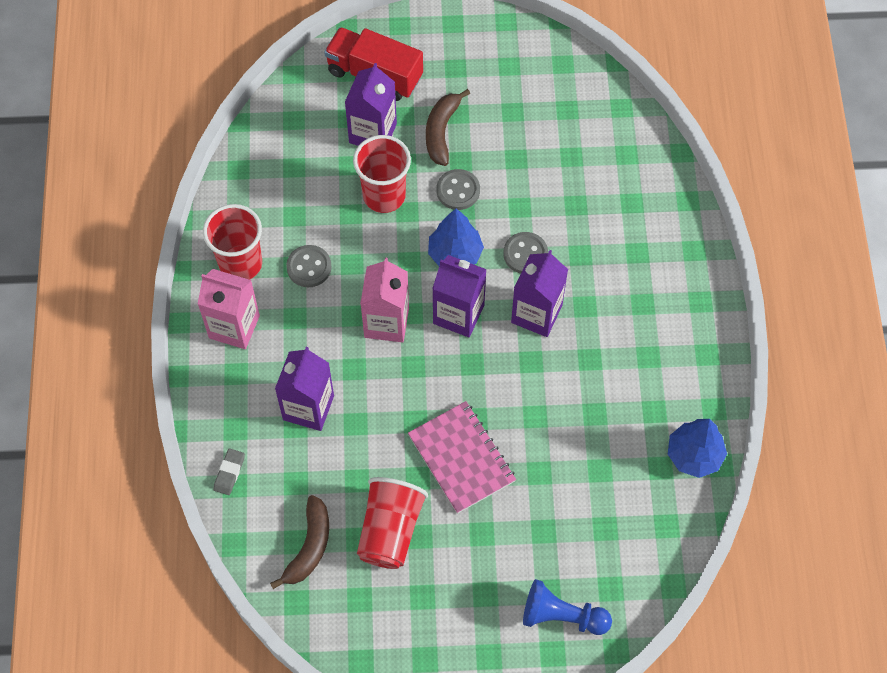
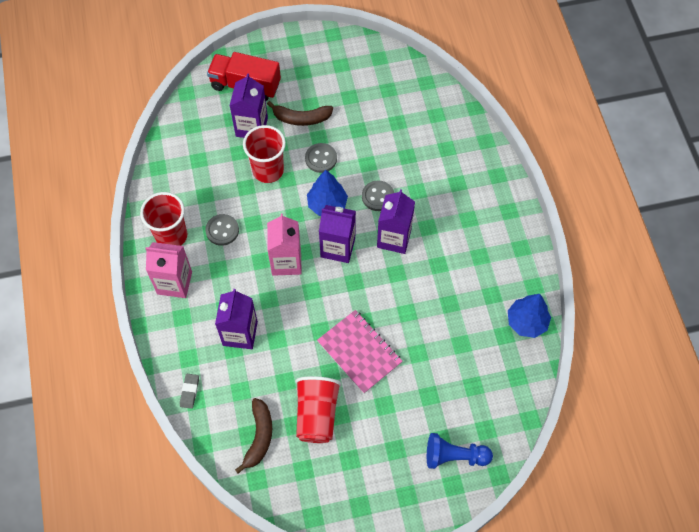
camera: 10 degrees left, 0 degrees up
(441, 131) = (301, 118): brown banana -> brown banana turned 90 degrees counterclockwise

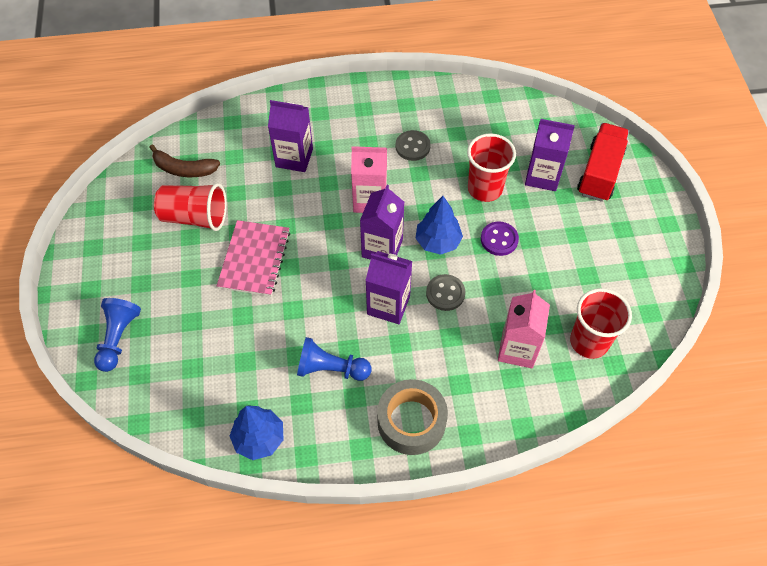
camera: 95 degrees right, 5 degrees down
(171, 236) = (410, 106): red cup -> red cup (589, 342)
(174, 283) = (357, 108): pink carton -> pink carton (517, 349)
(189, 391) = (241, 118): grey eraser -> none
(301, 118) = (555, 223): brown banana -> none
(321, 158) = (499, 239): grey button -> purple button
(359, 352) = (254, 259): pink notebook -> pink notebook turned 45 degrees counterclockwise
(458, 276) = (331, 369): none -> blue pawn
(494, 214) = (411, 421): none -> grey tape

